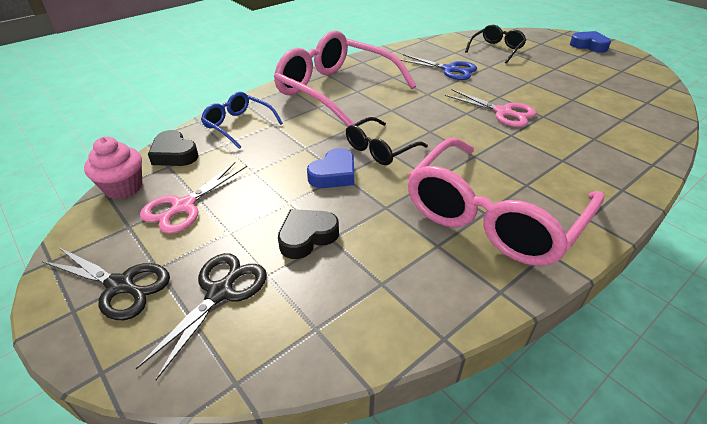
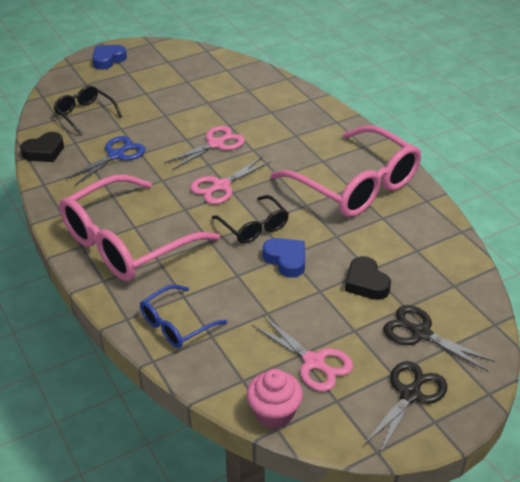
camera: 80 degrees left, 0 degrees up
(174, 154) = (221, 377): black heart -> black heart (44, 152)
(436, 123) = (221, 186): none -> pink scissors

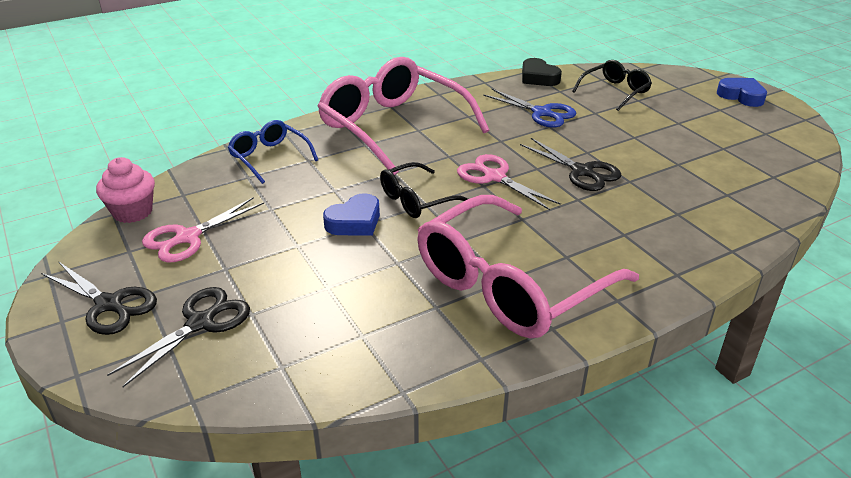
camera: 90 degrees right, 5 degrees down
(215, 144) = (581, 171): pink scissors -> black scissors
(366, 283) = (303, 282): black heart -> none

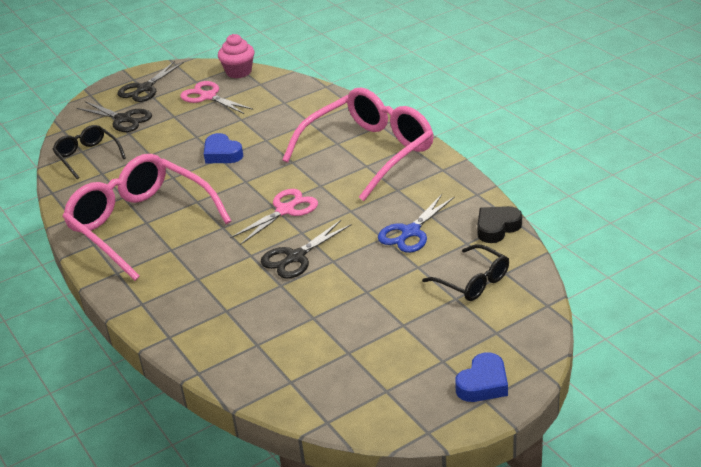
camera: 90 degrees right, 0 degrees up
(269, 157) = (312, 105): blue glasses -> none
(417, 200) = (250, 176): black glasses -> black glasses (87, 156)

